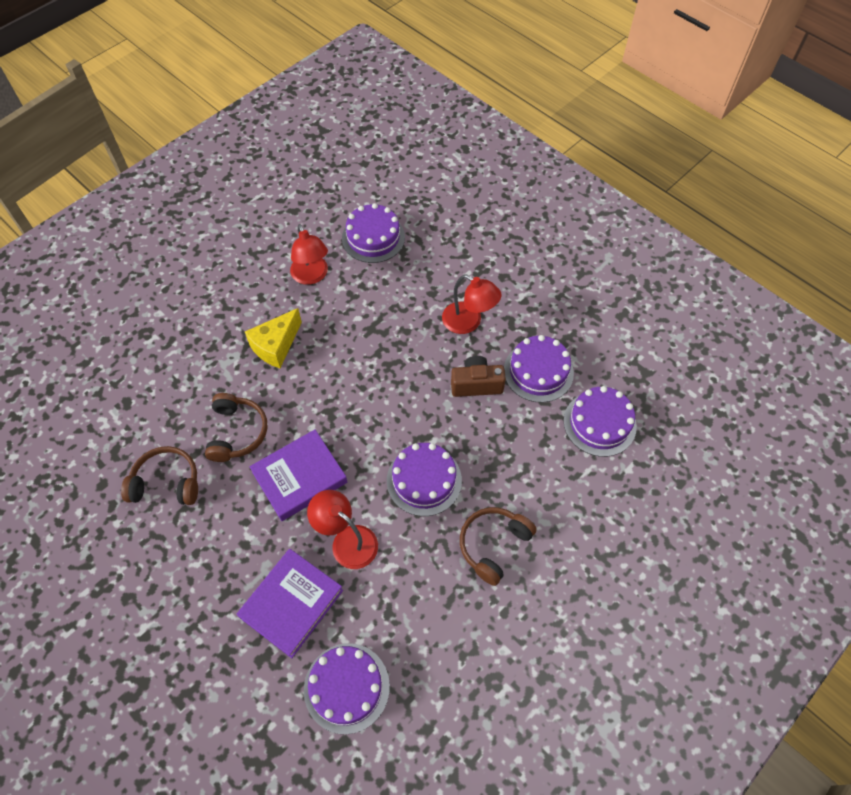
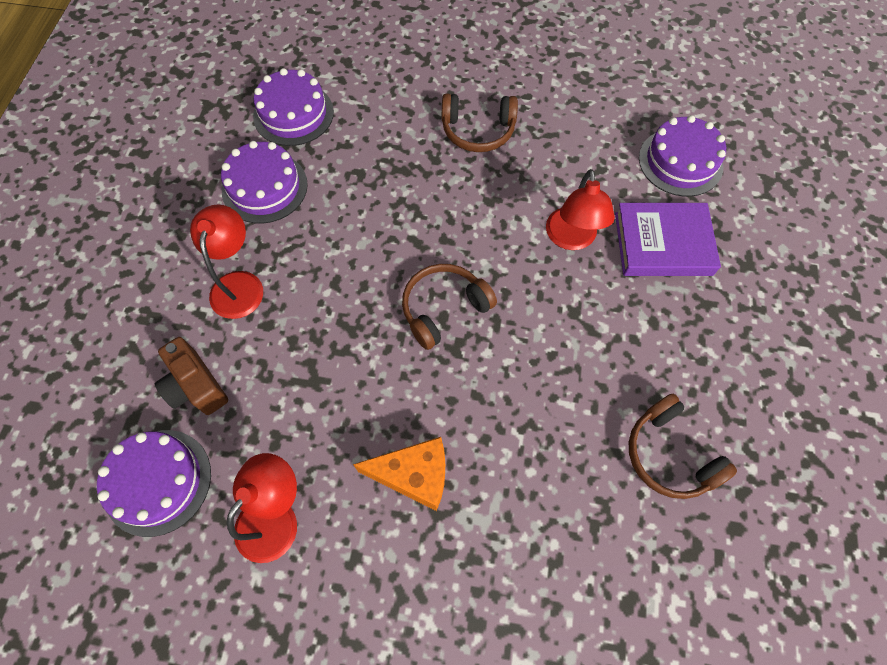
camera: 125 degrees left, 5 degrees up
(237, 432) = (555, 427): brown headphones -> brown headphones (444, 309)
(276, 346) = (414, 476): yellow cheese -> orange cheese
(299, 477) = (549, 323): purple book -> none
(424, 480) = (461, 214): purple cake -> none
(476, 384) = (319, 231): brown camera -> brown camera (196, 386)

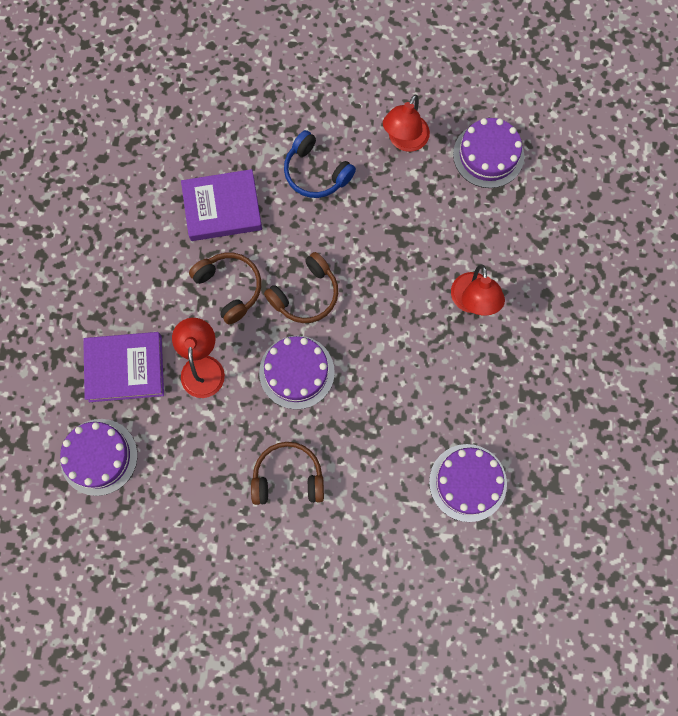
camera: 175 degrees right, 10 degrees up
(196, 386) = (482, 219): brown camera -> none
(265, 187) = (474, 396): purple cake -> purple cake (296, 372)
(414, 476) = (316, 172): orange cheese -> blue headphones
(551, 433) = (222, 208): none -> purple book
(670, 454) = (140, 200): brown headphones -> brown headphones (229, 288)

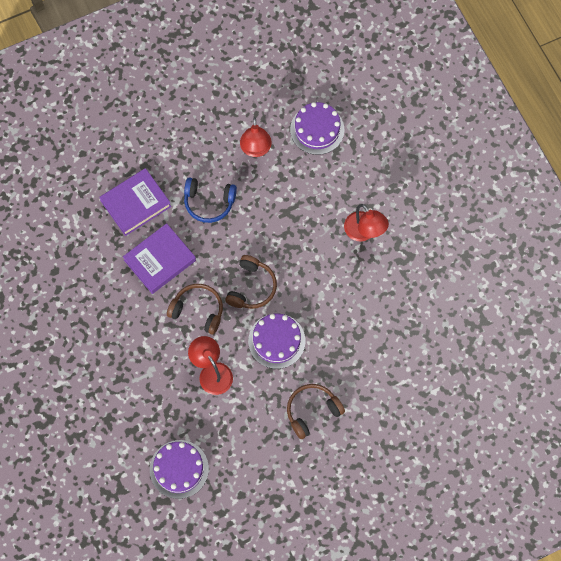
camera: 30 degrees left, 5 degrees down
(125, 368) = (160, 402): purple book -> purple book (136, 204)
(467, 482) = (429, 349): purple cake -> none

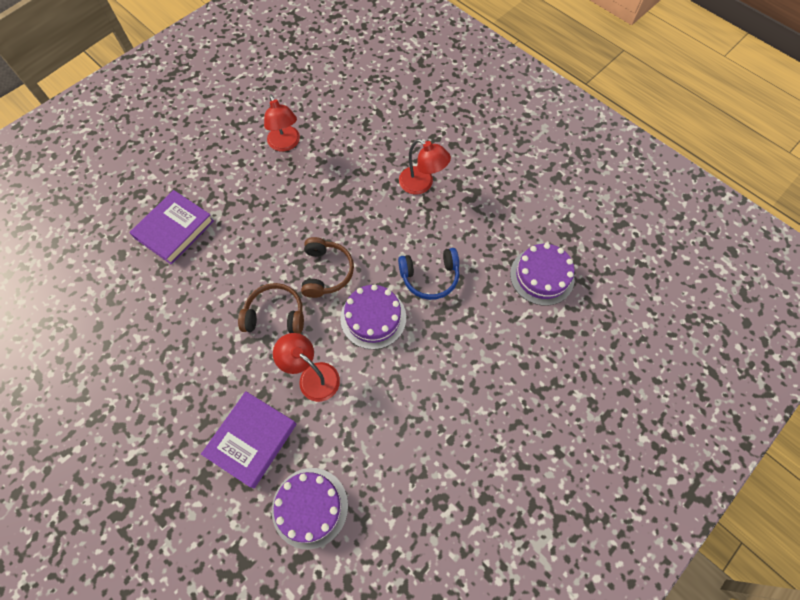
camera: 20 degrees left, 5 degrees down
(160, 260) = (217, 277): purple book -> purple book (251, 439)
(209, 202) = (253, 205): blue headphones -> blue headphones (430, 277)
(312, 411) = (441, 380): brown headphones -> none
(317, 129) = (340, 111): purple cake -> purple cake (542, 276)

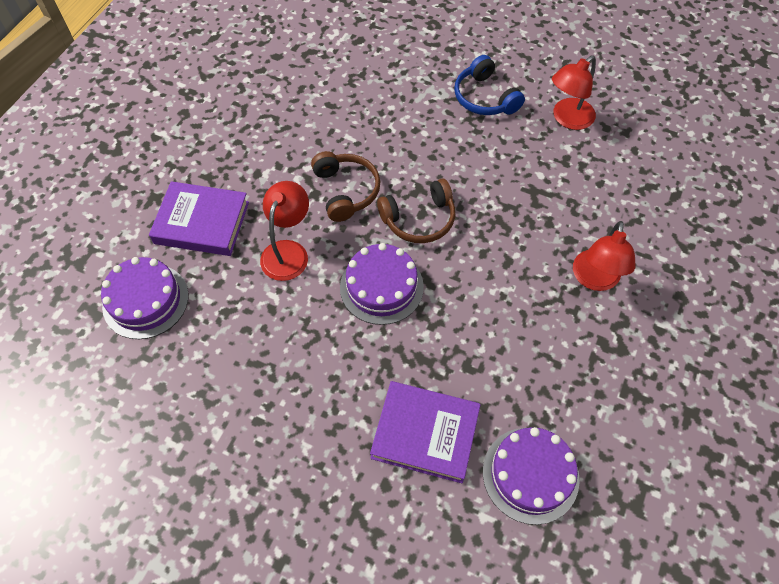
camera: 70 degrees right, 5 degrees down
(174, 229) = (406, 68): purple book -> purple book (425, 433)
(430, 277) = (463, 331): blue headphones -> blue headphones (485, 98)

